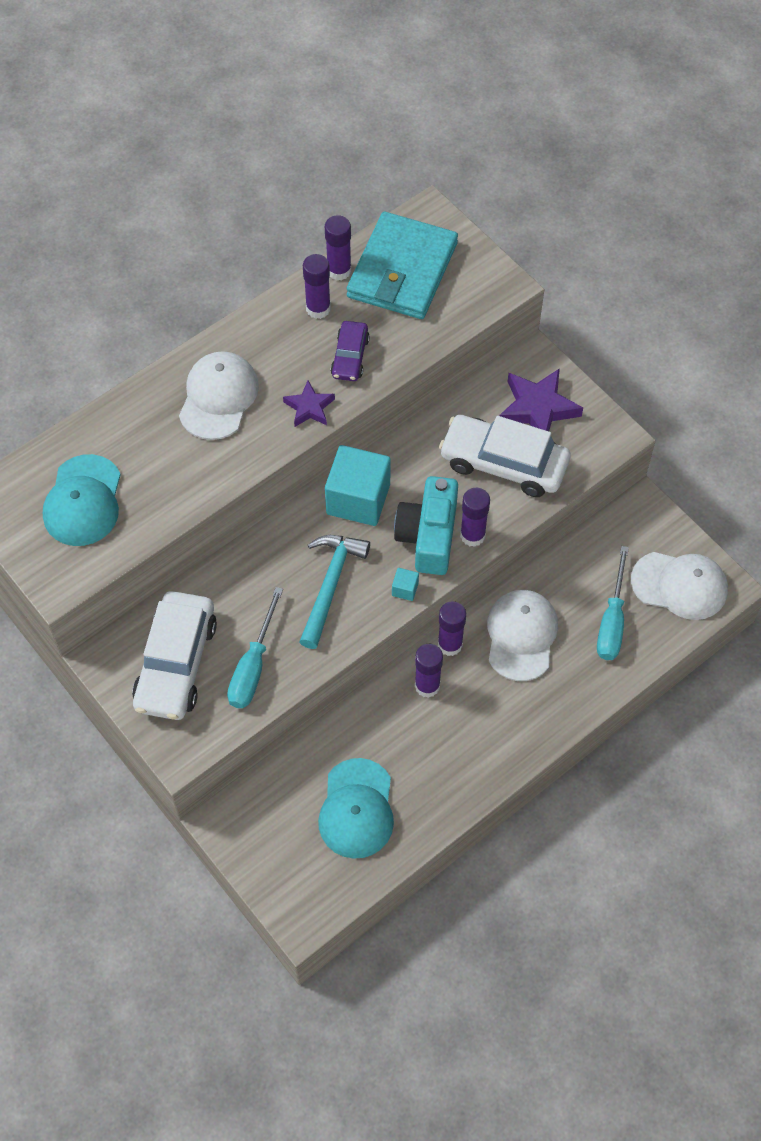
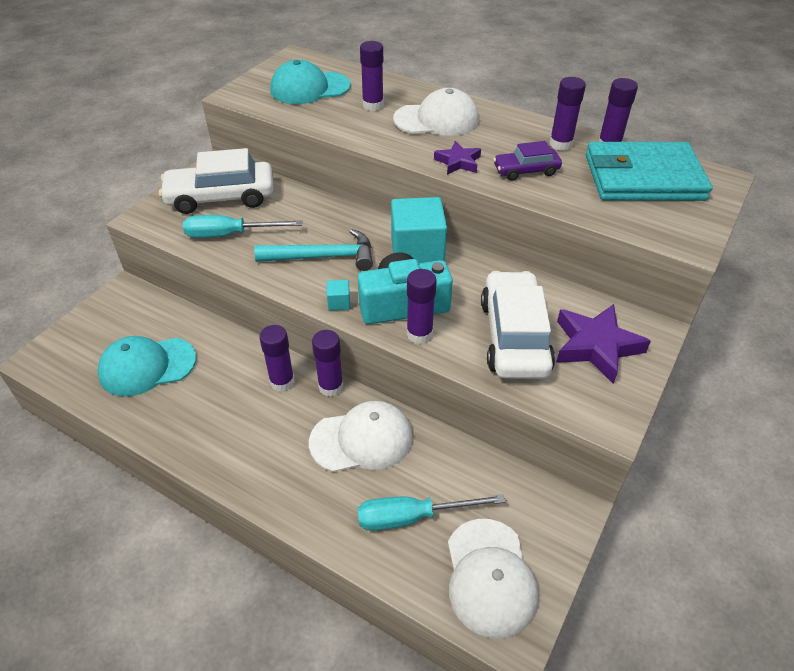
camera: 70 degrees right, 15 degrees down
(158, 448) = (373, 105): none -> purple glue stick

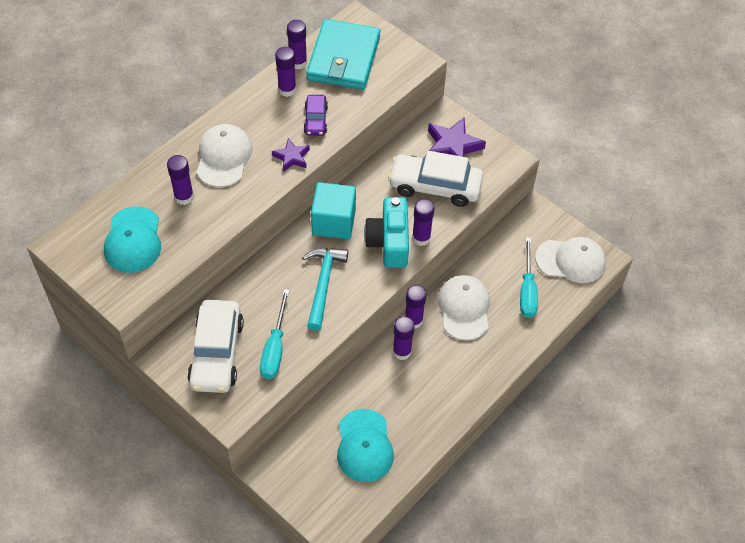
camera: 80 degrees left, 10 degrees up
(339, 303) = (378, 281): turquoise cube -> none

